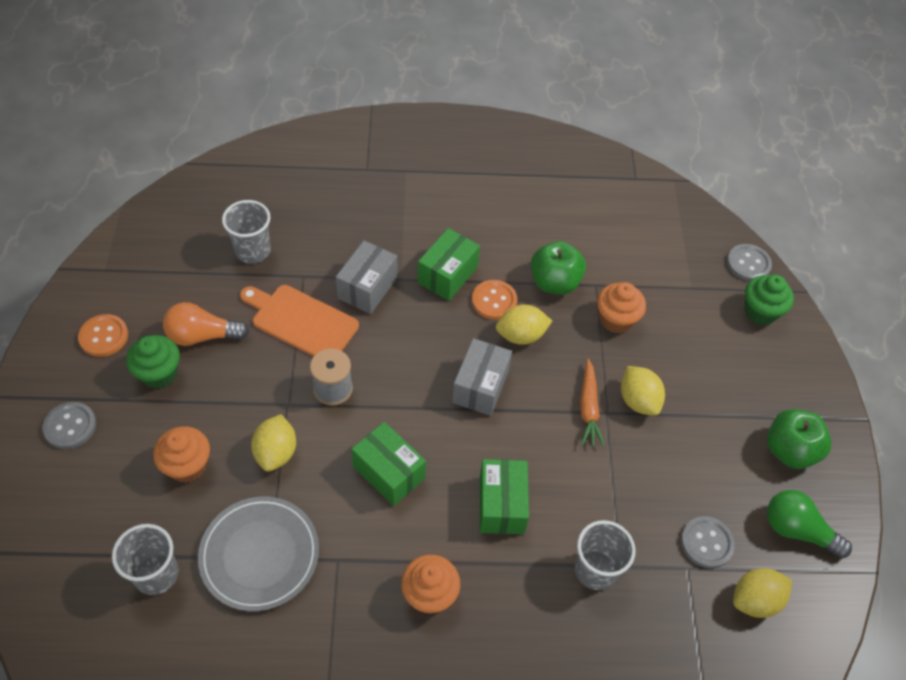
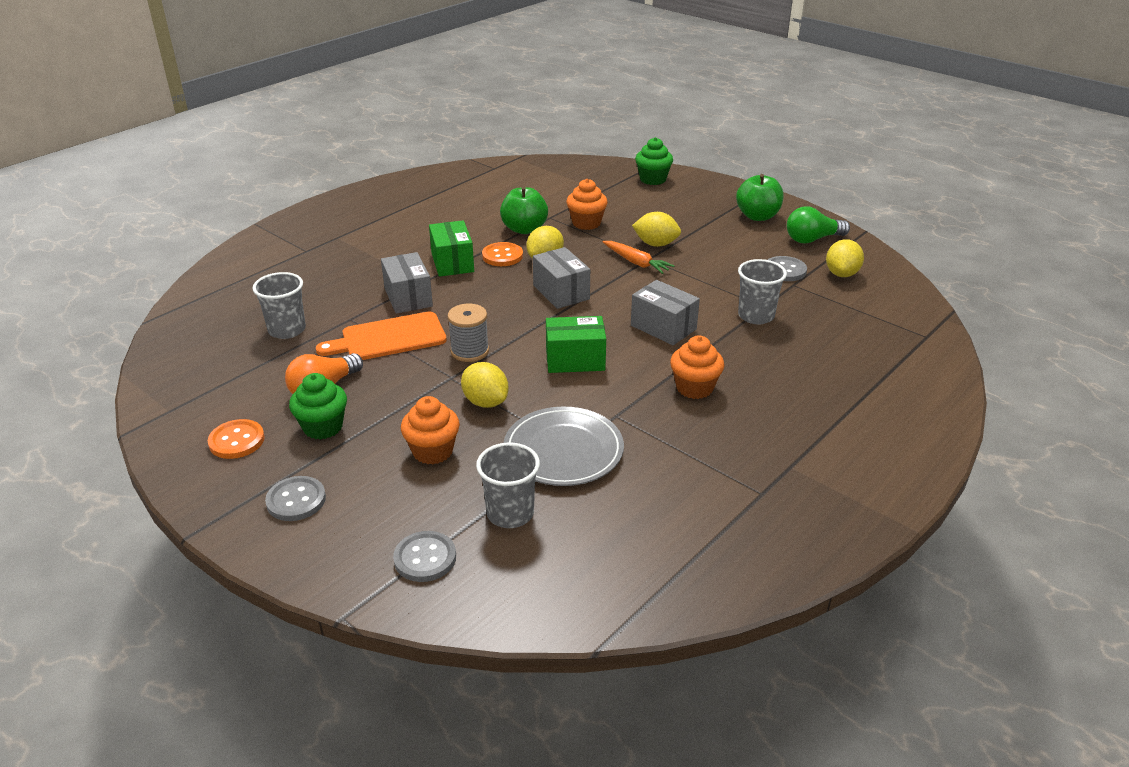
camera: 45 degrees left, 20 degrees down
(501, 505) = (663, 327): green box -> grey box
(748, 264) = (614, 167): grey button -> grey button (425, 558)

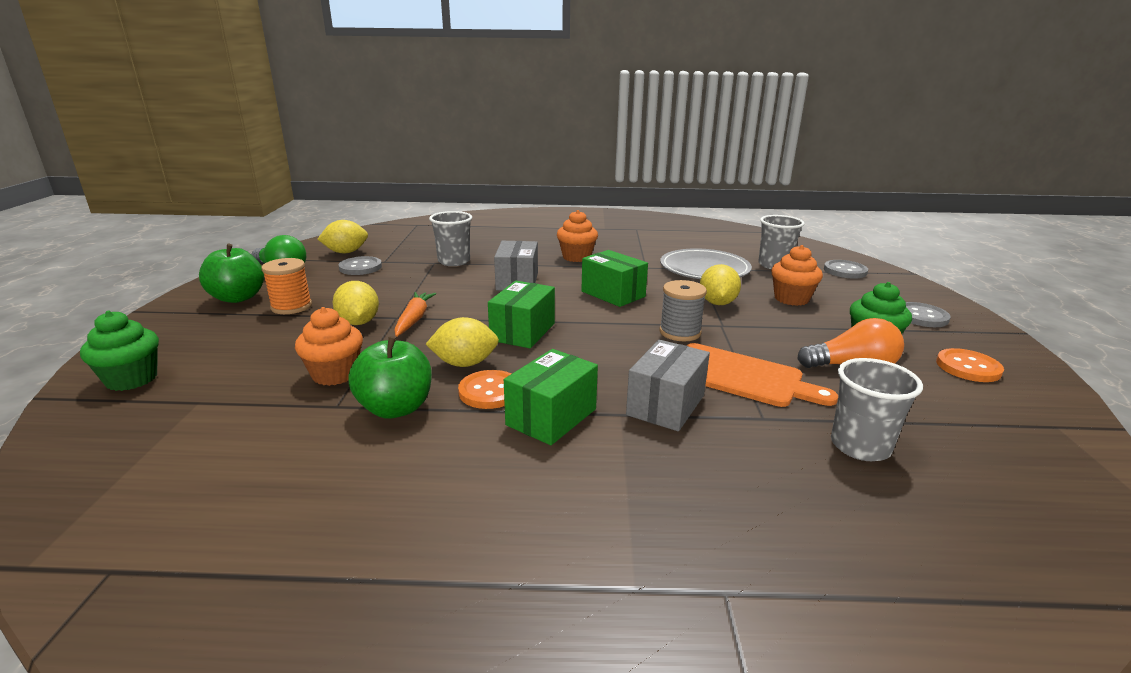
camera: 130 degrees left, 10 degrees down
(561, 292) = (523, 332): grey box -> green box
(716, 229) = (291, 306): none -> orange spool

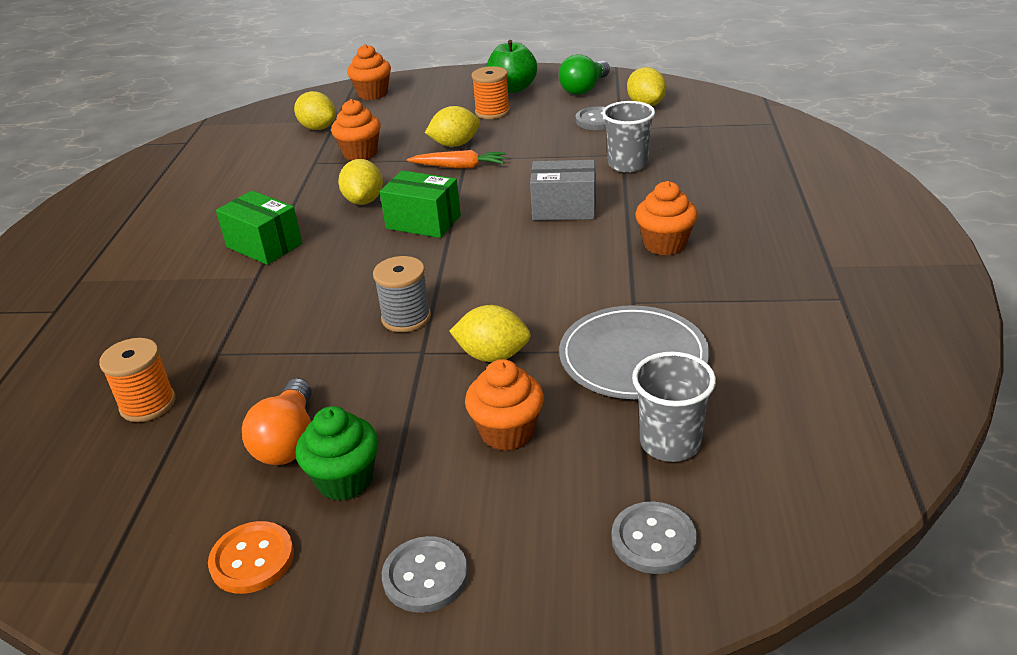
camera: 95 degrees right, 10 degrees up
(132, 379) = (373, 94): green cupcake -> orange cupcake
(213, 414) = (318, 128): none -> yellow lemon
(395, 408) = (302, 183): green apple -> none
(489, 391) = (313, 216): orange button -> none
(613, 294) = (525, 273): green box -> none
(666, 405) = (259, 300): grey box -> none
(740, 376) = (294, 350): orange cutting board -> none
(860, 446) = (148, 404): grey cup -> orange spool

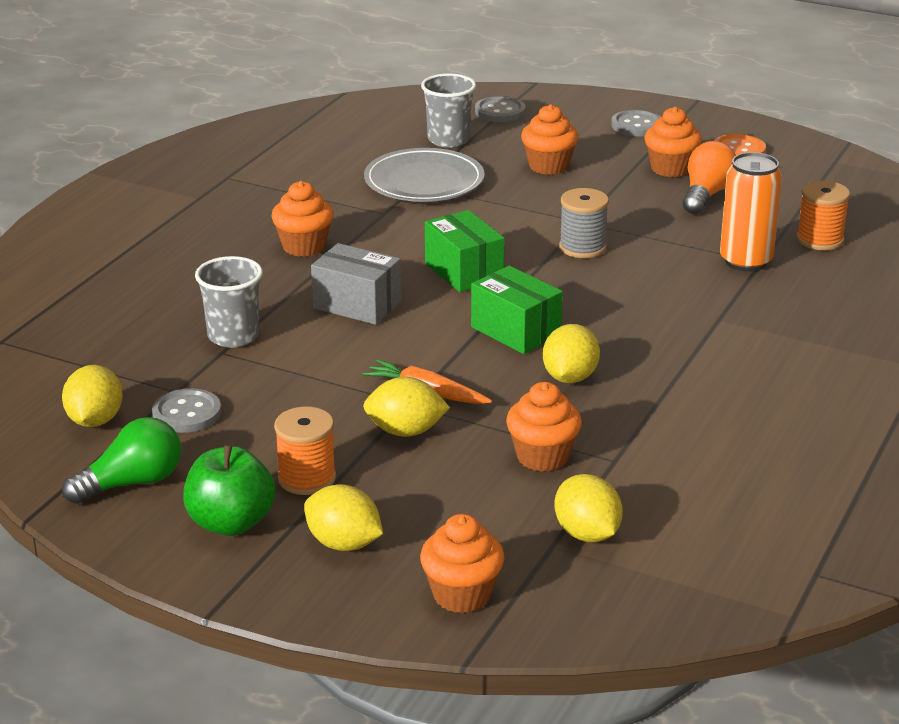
camera: 160 degrees left, 5 degrees down
(233, 348) = (745, 261): none -> orange can
(264, 245) = (704, 352): green box -> green box (464, 271)
(345, 480) = (671, 168): green cupcake -> orange cupcake
(492, 355) = (527, 206): yellow lemon -> yellow lemon (344, 544)

